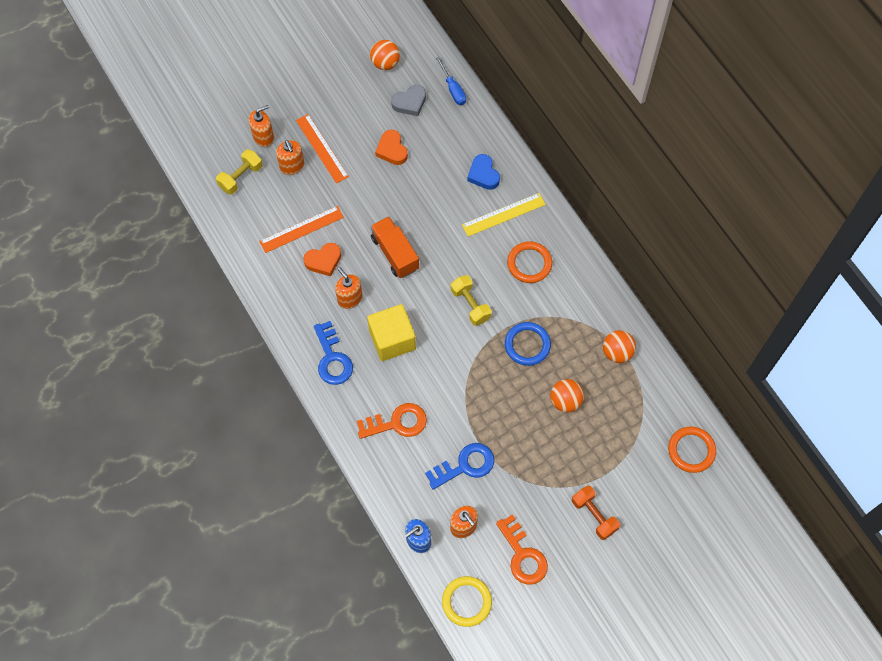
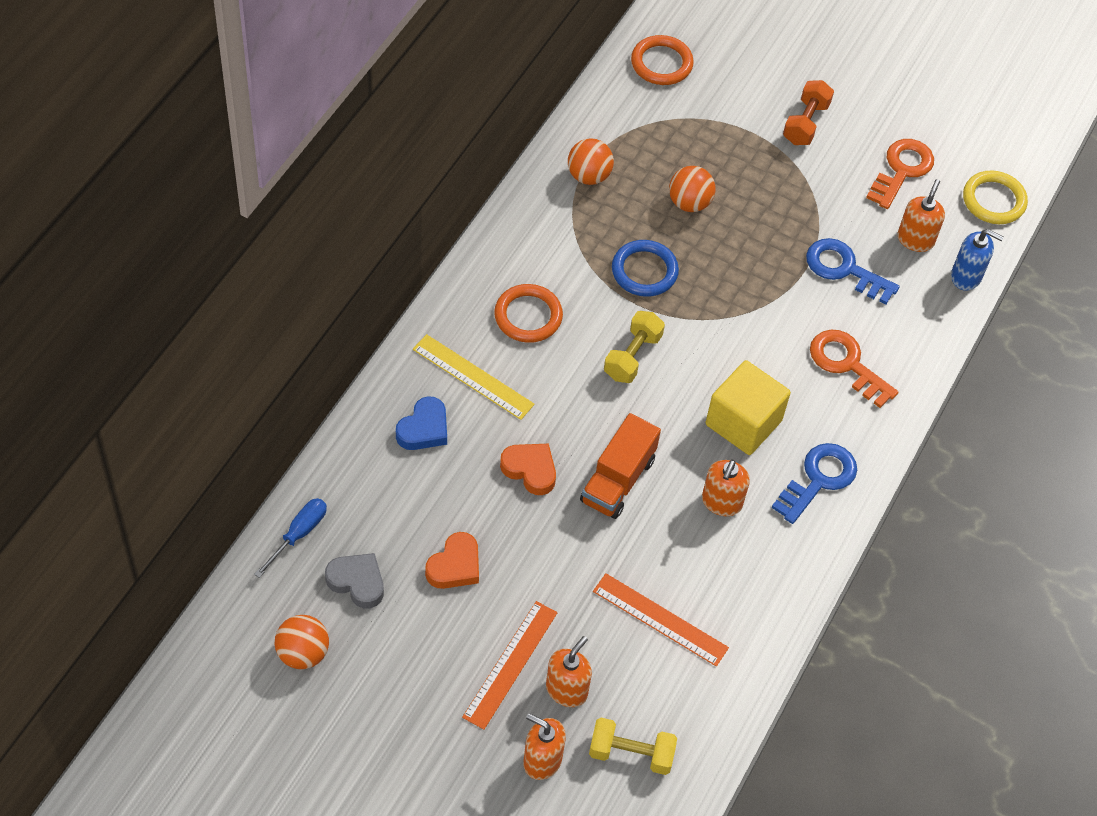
camera: 125 degrees left, 10 degrees down
(323, 261) = (689, 564): orange heart -> orange heart (530, 470)

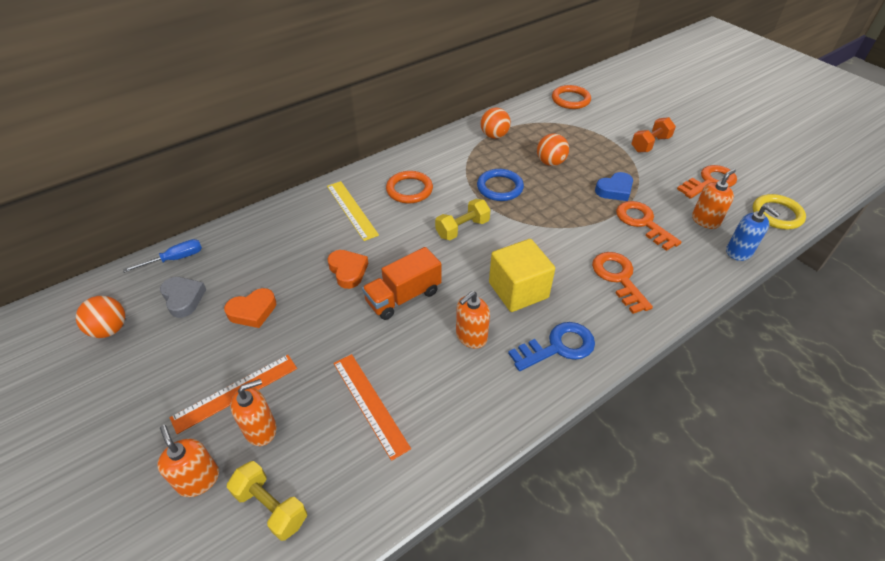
camera: 30 degrees right, 10 degrees down
(424, 429) = (299, 227): blue heart -> blue heart (614, 190)
(844, 269) = (642, 223): blue key -> orange key

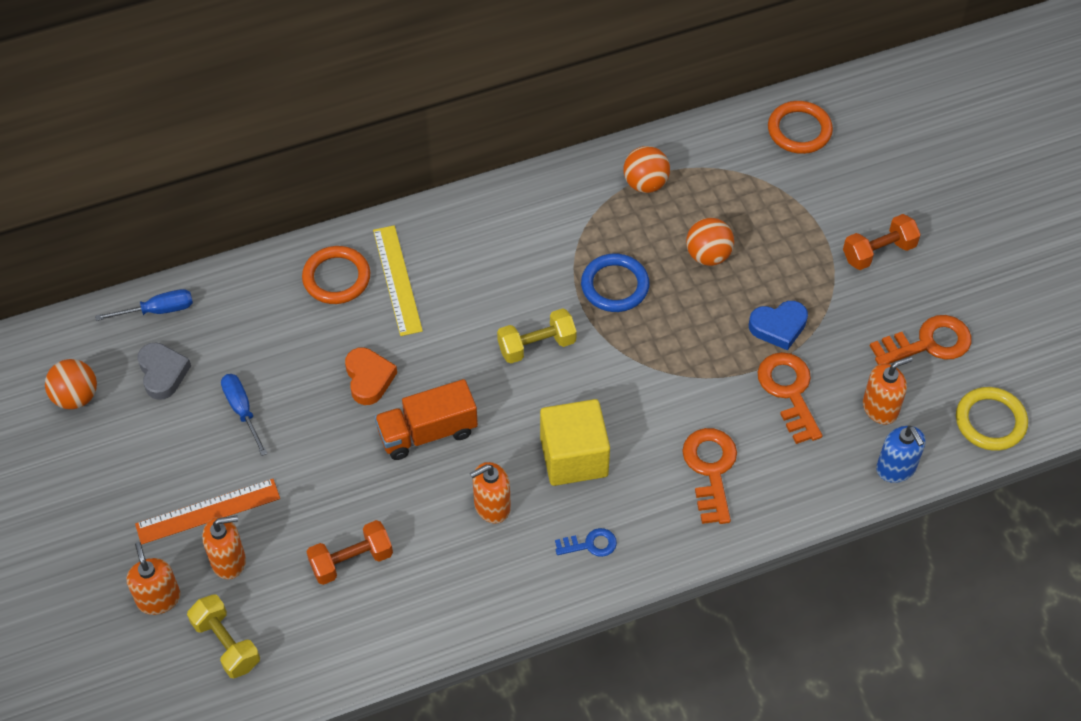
camera: 15 degrees right, 10 degrees up
(253, 311) = (242, 410): orange heart -> blue screwdriver
(370, 404) = (351, 560): orange ruler -> orange dumbbell
(409, 190) = (486, 261): orange ring -> orange ring (336, 278)
(558, 347) = (590, 544): blue key -> blue key, size x0.56

